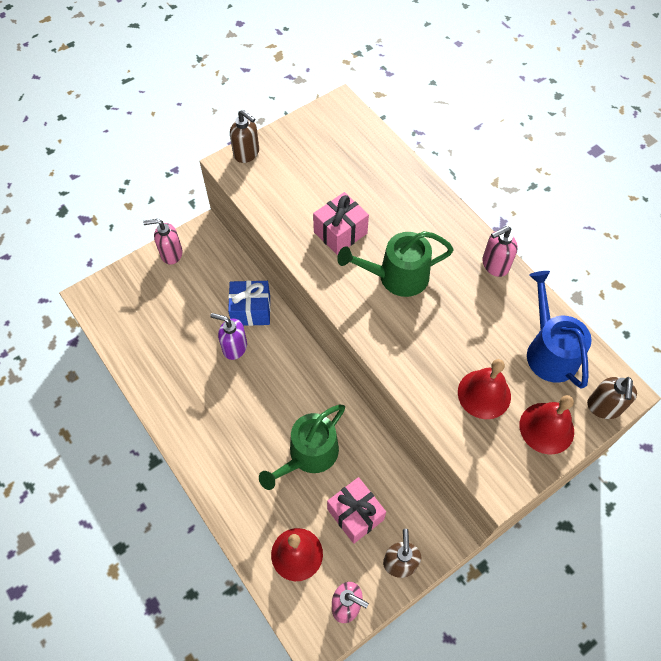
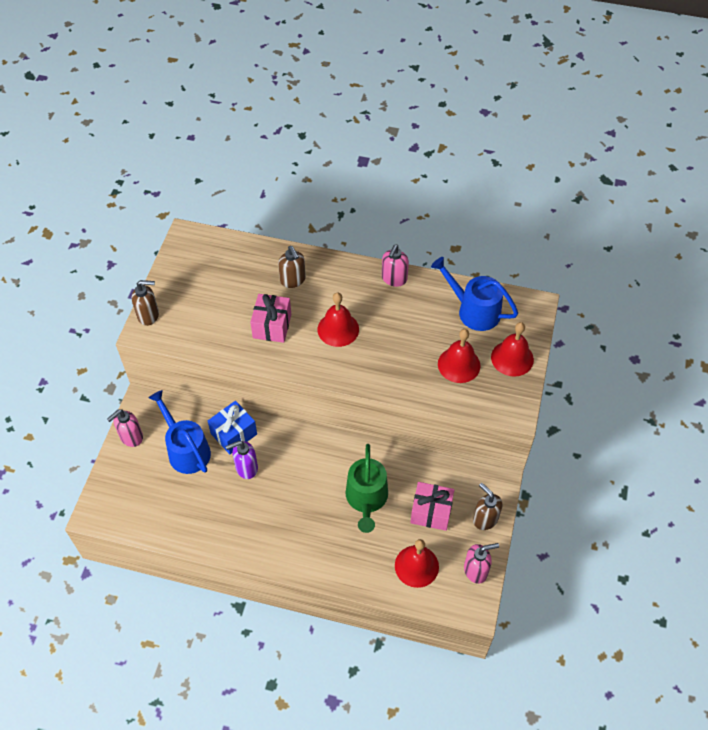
camera: 40 degrees left, 5 degrees down
(202, 296) = (186, 450): none -> blue watering can
(397, 276) = (338, 329): green watering can -> red bell
(603, 407) = (533, 322): brown soap dispenser -> brown soap dispenser (293, 280)

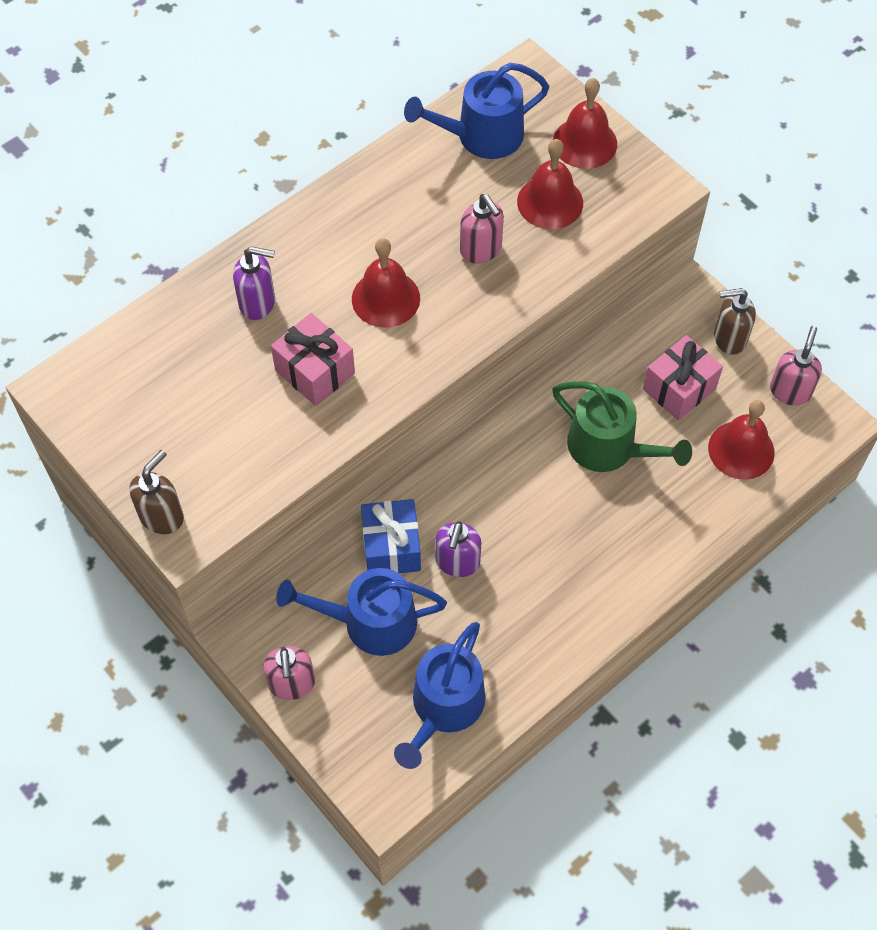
camera: 55 degrees left, 5 degrees up
(161, 510) = (444, 707): none -> blue watering can
(293, 280) = (258, 303): brown soap dispenser -> purple soap dispenser
(394, 279) = (358, 189): pink soap dispenser -> pink soap dispenser (481, 250)

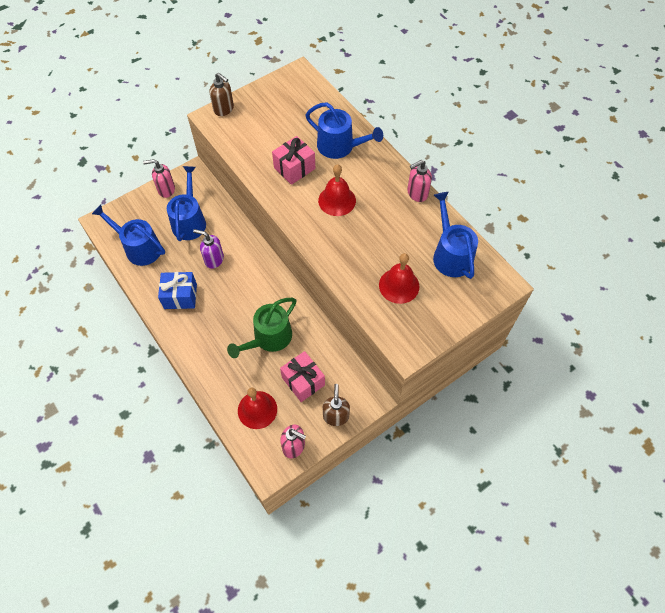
camera: 95 degrees right, 0 degrees up
(258, 303) = (339, 146): purple soap dispenser -> blue watering can
(391, 547) = (227, 232): blue gift -> blue gift (180, 296)
(481, 250) = (366, 247): pink soap dispenser -> pink soap dispenser (417, 193)
(585, 143) = (445, 310): red bell -> none

